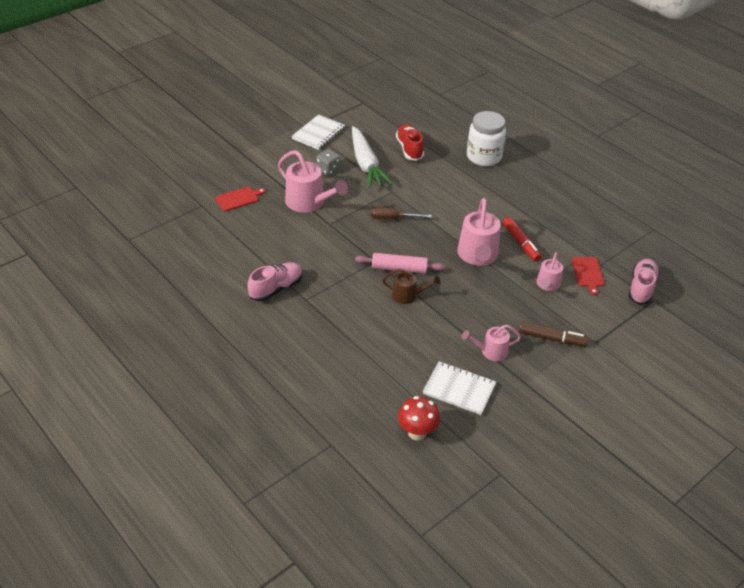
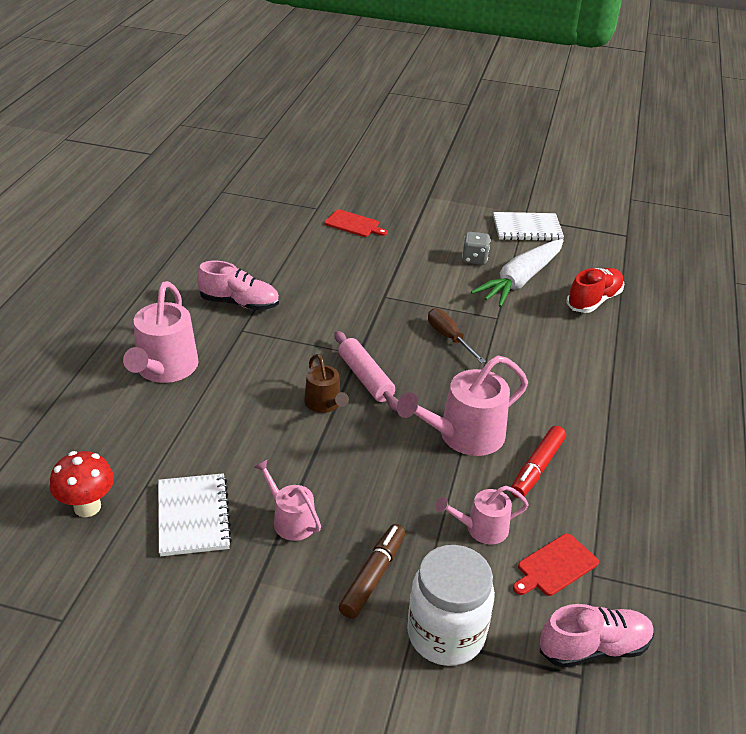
camera: 55 degrees right, 5 degrees down
(308, 202) = (403, 268): pink watering can -> pink watering can (164, 368)
(483, 157) = (667, 366): white jar -> white jar (446, 634)
(551, 338) = (373, 576): brown marker -> brown marker turned 135 degrees counterclockwise

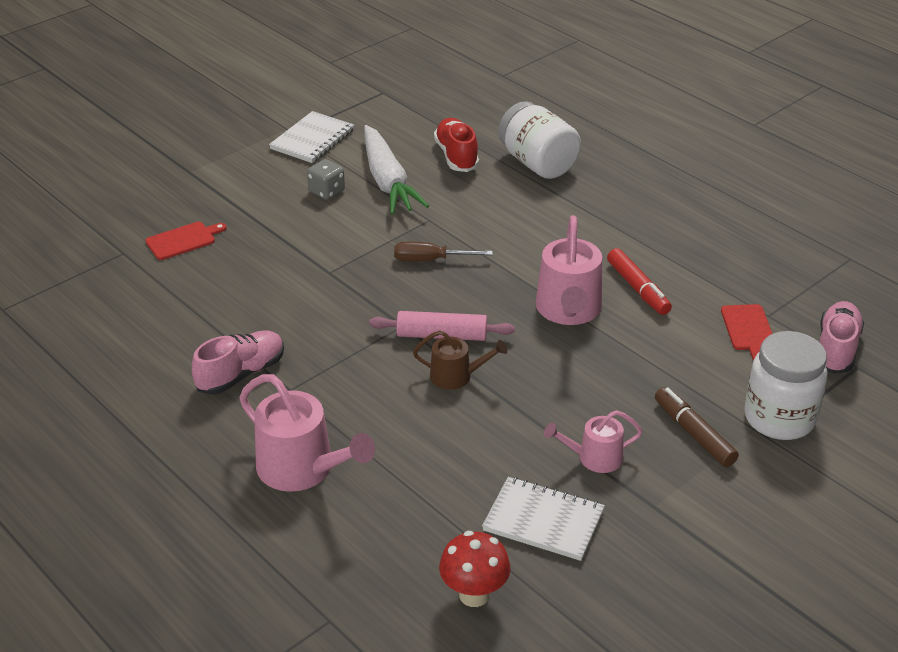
camera: 55 degrees left, 0 degrees up
(482, 529) = (683, 350): pink watering can -> none
(639, 346) = (538, 163): none -> white jar

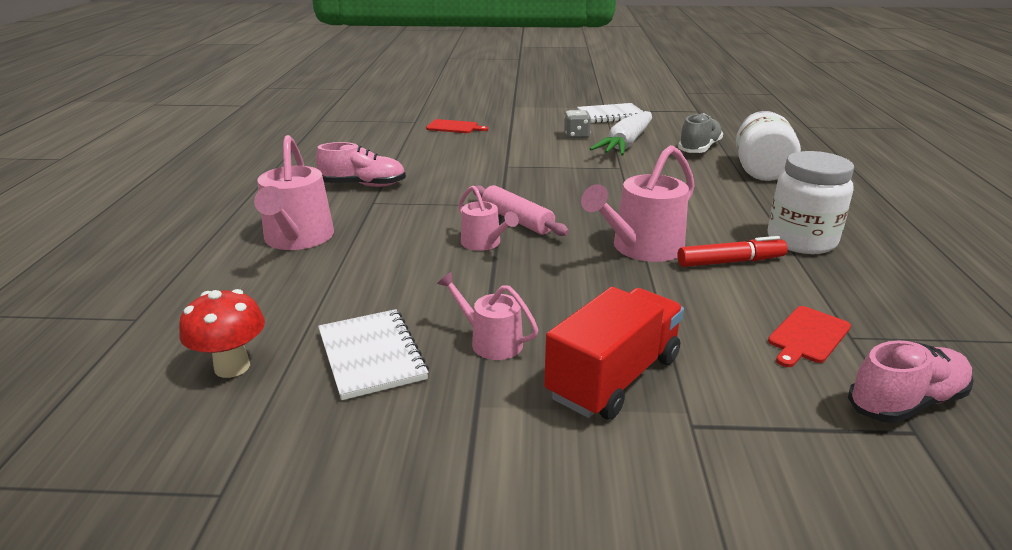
camera: 45 degrees right, 10 degrees down
(430, 260) = (583, 184): brown screwdriver -> none
(456, 156) = (699, 148): red shoe -> grey shoe
(456, 376) = (484, 243): brown watering can -> pink watering can
(638, 288) = (730, 262): red marker -> red marker turned 120 degrees counterclockwise
(694, 433) = (613, 377): brown marker -> red truck
(779, 418) = (732, 419): white jar -> white jar (801, 241)

